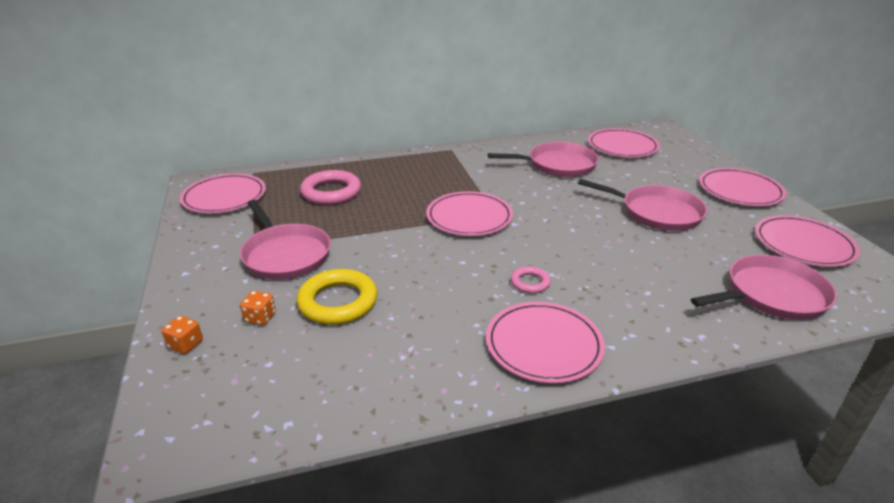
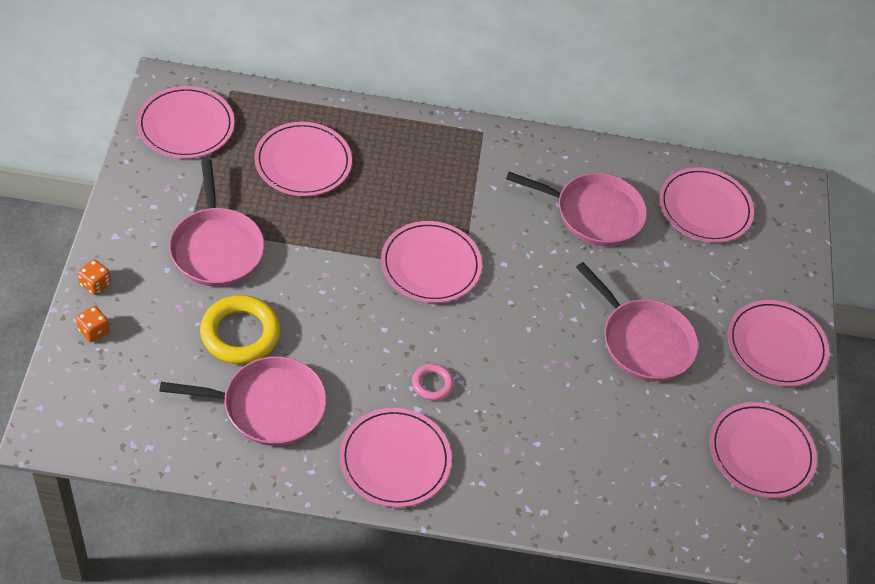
camera: 15 degrees right, 20 degrees up
(260, 318) = (165, 325): orange dice -> orange dice (95, 284)
(331, 192) = (303, 162): pink ring -> pink plate
(772, 295) = (657, 497): pink pan -> pink pan (268, 406)

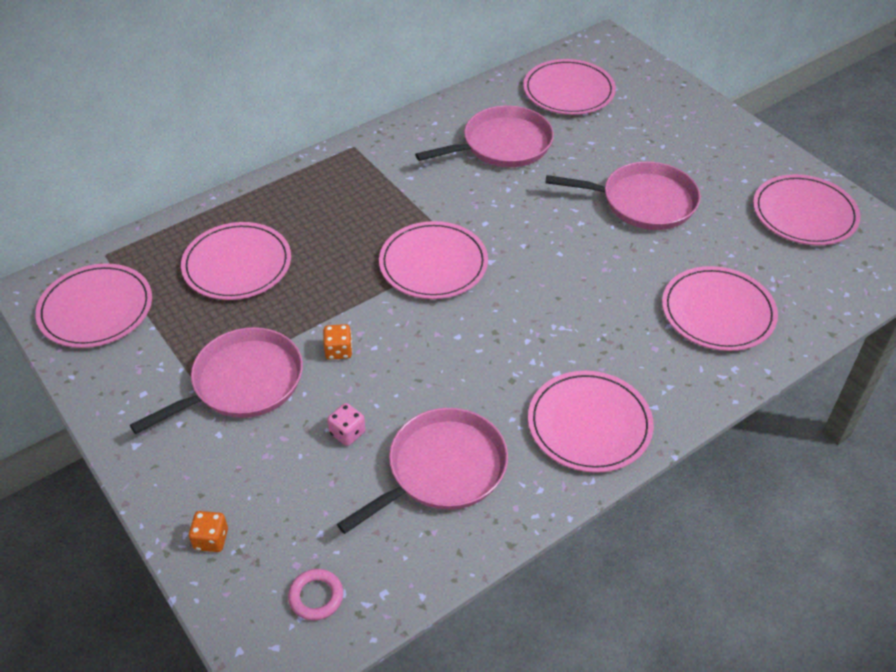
camera: 35 degrees left, 5 degrees down
(95, 284) = (164, 499): orange dice -> orange dice (338, 351)
(216, 248) = (242, 383): pink pan -> pink pan turned 75 degrees counterclockwise
(240, 333) = (347, 433): yellow ring -> pink dice
(432, 384) = (544, 346): pink ring -> pink ring (316, 597)
(776, 346) = (723, 142): pink plate -> pink plate (718, 312)

